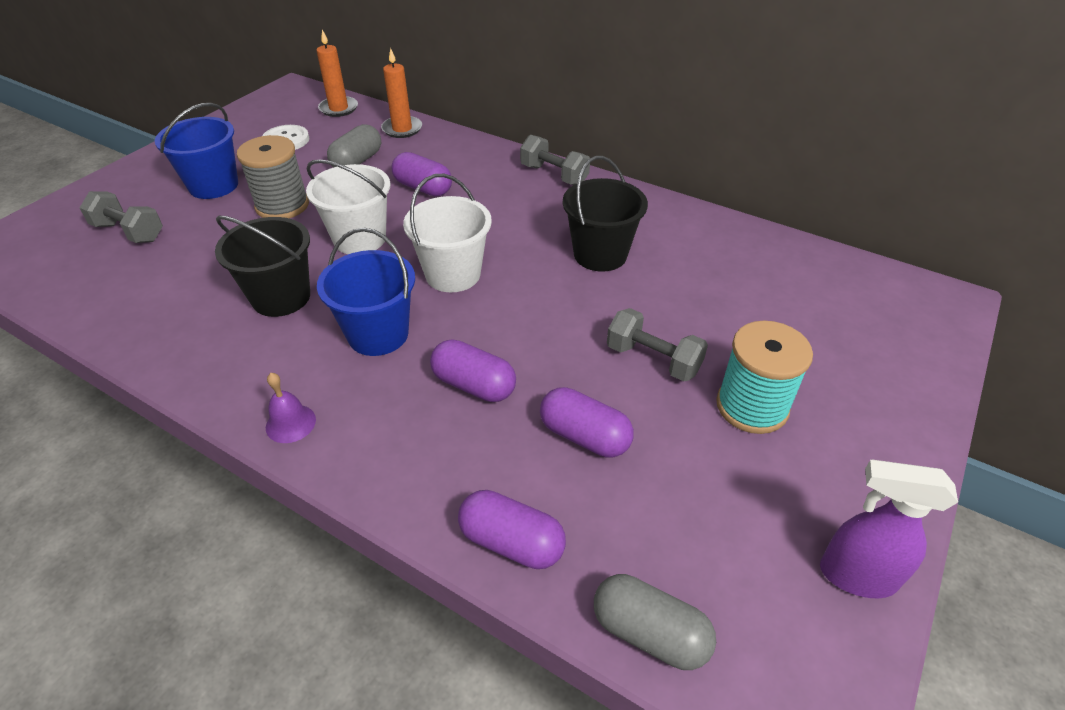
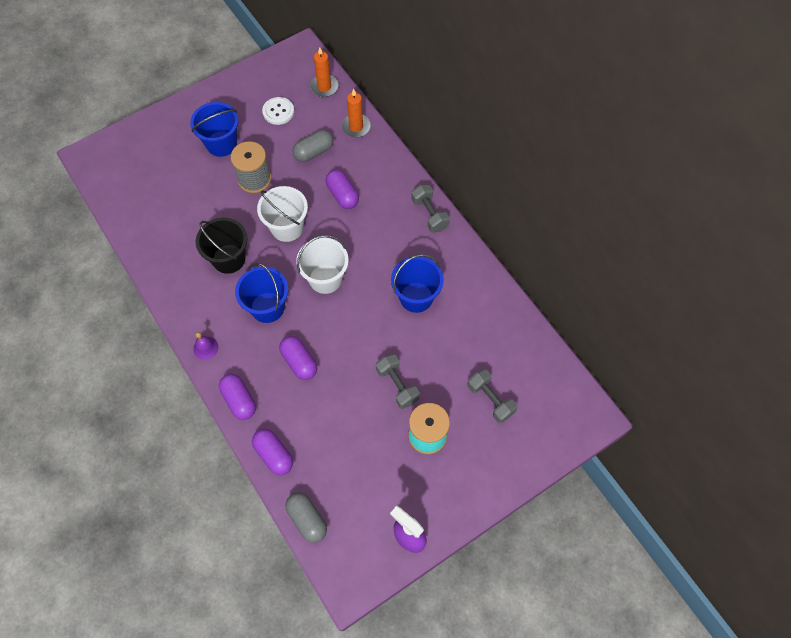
camera: 25 degrees right, 20 degrees up
(129, 232) = (165, 170): grey dumbbell -> grey dumbbell (490, 400)
(584, 436) = (335, 415): purple capsule -> purple capsule (239, 400)
(600, 254) = (416, 297): black bucket -> blue bucket

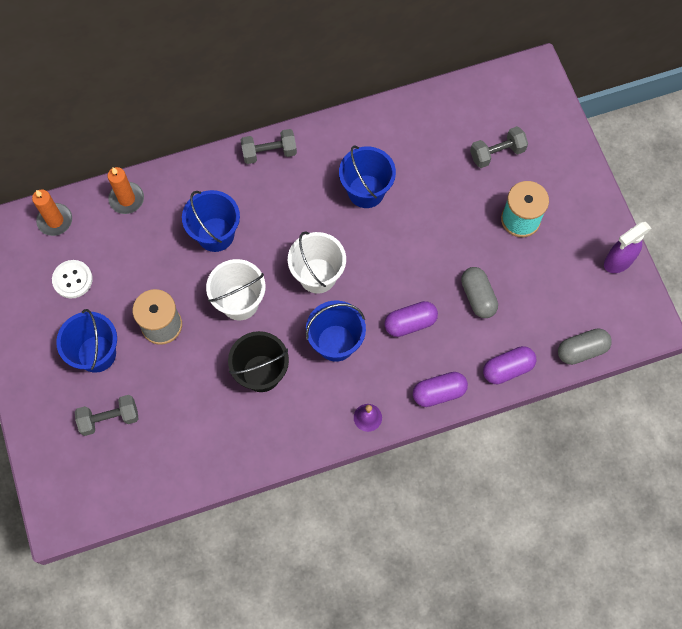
camera: 75 degrees left, 5 degrees up
(314, 152) = (145, 252): grey capsule -> grey capsule (477, 297)
(342, 195) = (215, 234): purple capsule -> blue bucket
(397, 385) = (460, 234): grey dumbbell -> grey dumbbell (109, 418)

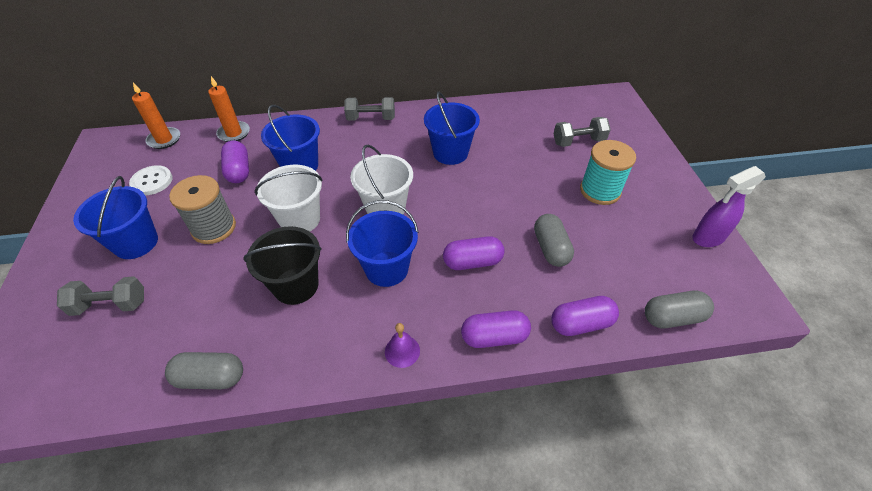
camera: 10 degrees right, 20 degrees down
(155, 251) = (238, 171): none -> purple capsule
(224, 465) = (211, 377): none -> grey capsule

